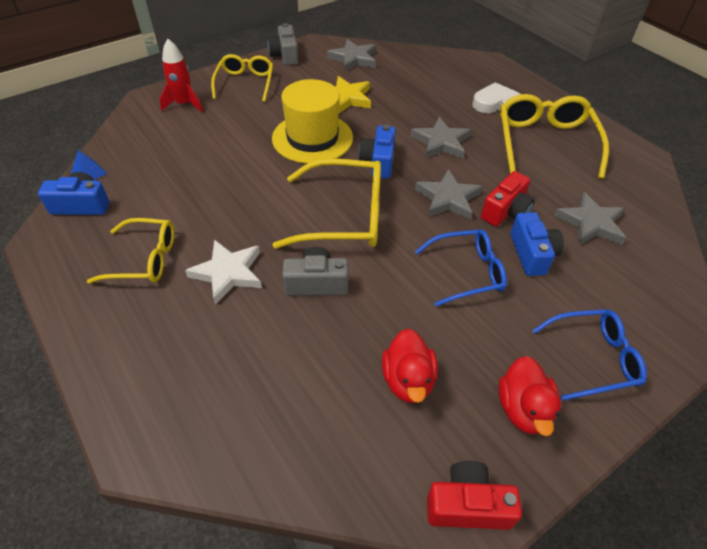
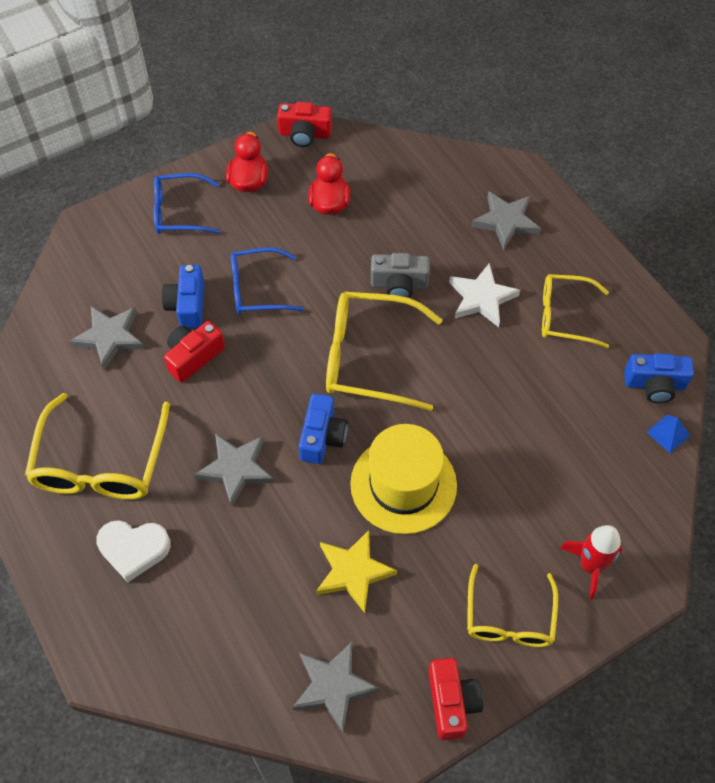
camera: 175 degrees left, 10 degrees up
(285, 55) = (452, 702): grey camera -> red camera
(448, 198) = (252, 377): grey star -> grey star (506, 222)

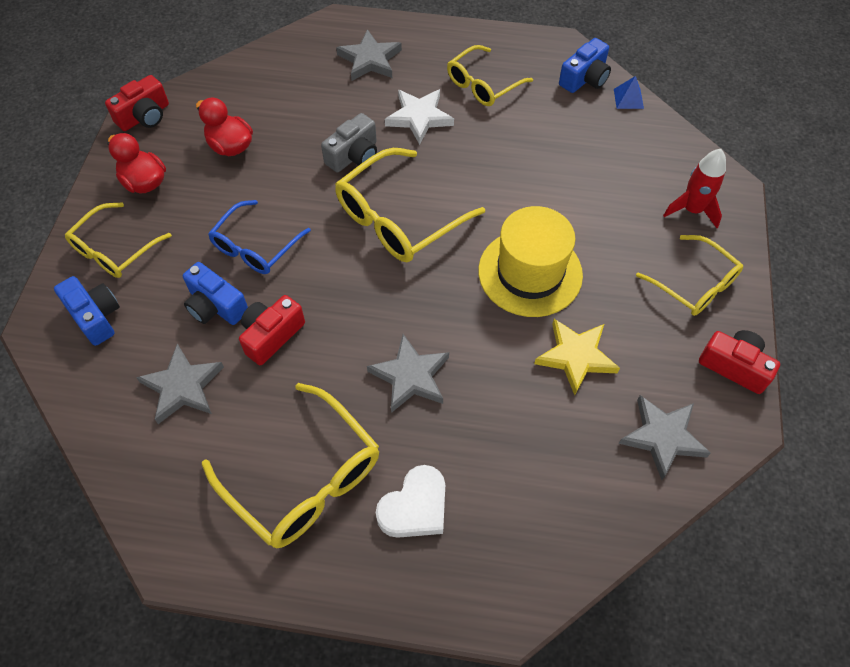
camera: 50 degrees left, 0 degrees up
(180, 212) = (115, 249): blue glasses -> yellow glasses
(193, 357) = (271, 335): red camera -> red camera turned 45 degrees clockwise
(322, 437) = (439, 296): blue camera -> blue camera (95, 316)

